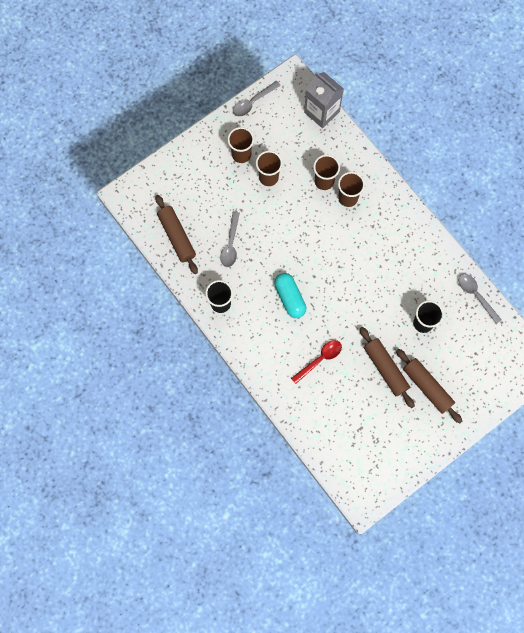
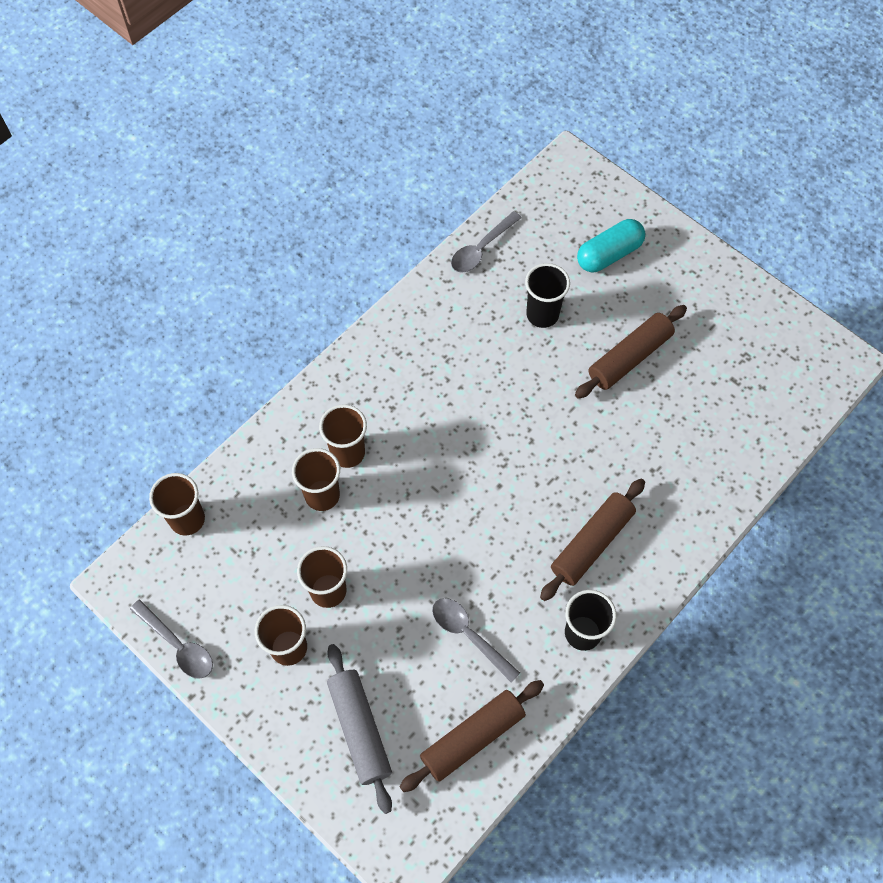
camera: 100 degrees left, 10 degrees down
(192, 183) = (359, 729): none -> grey rolling pin
(230, 244) = (469, 635): grey spoon -> grey spoon turned 135 degrees counterclockwise
(290, 298) = (546, 518): turquoise capsule -> turquoise capsule (609, 254)
(320, 359) = (640, 455): red spoon -> none
(321, 112) = (187, 519): grey carton -> brown cup
(427, 387) = (642, 297): brown rolling pin -> brown rolling pin (592, 543)

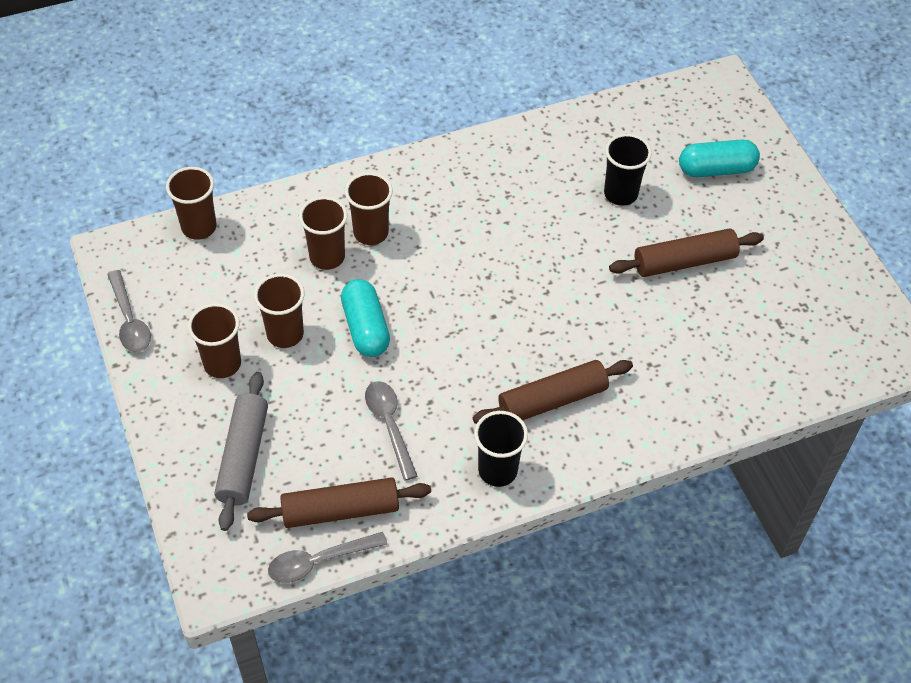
camera: 25 degrees right, 10 degrees down
(396, 550) = (366, 328): none -> turquoise capsule
(481, 249) = (595, 119): grey spoon -> grey spoon (319, 561)

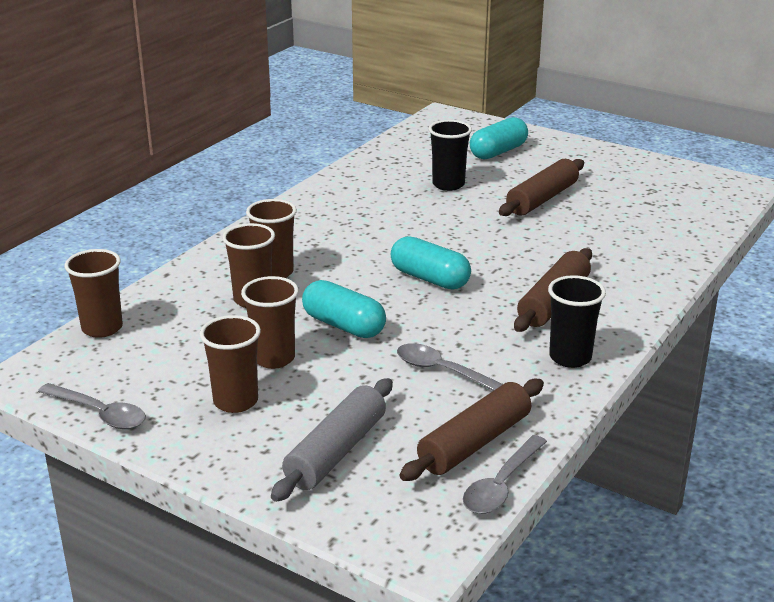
camera: 35 degrees left, 25 degrees down
(243, 456) = (336, 451): grey rolling pin -> grey rolling pin turned 60 degrees clockwise
(482, 312) = (430, 278): none -> turquoise capsule

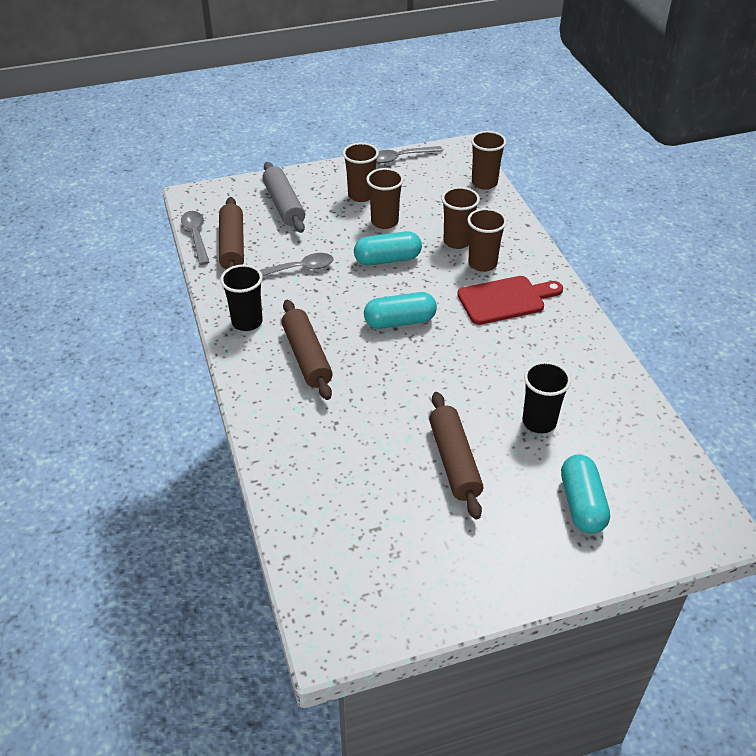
camera: 130 degrees right, 15 degrees up
(317, 243) = (505, 300): none -> red cutting board

